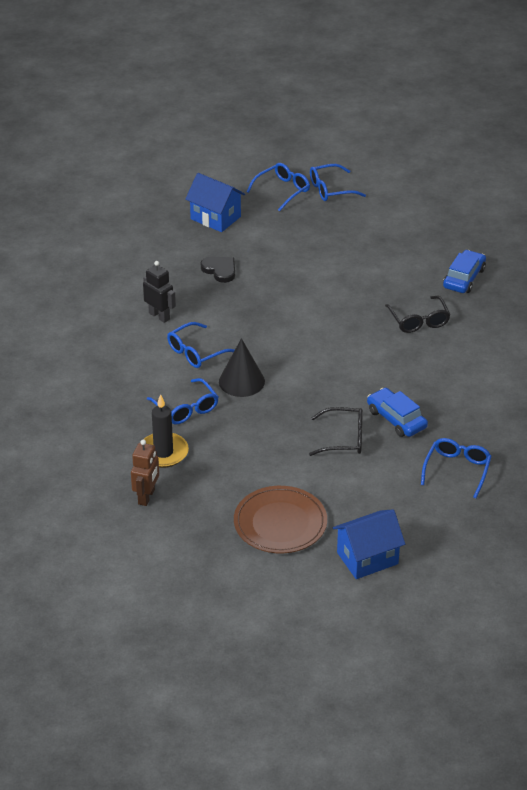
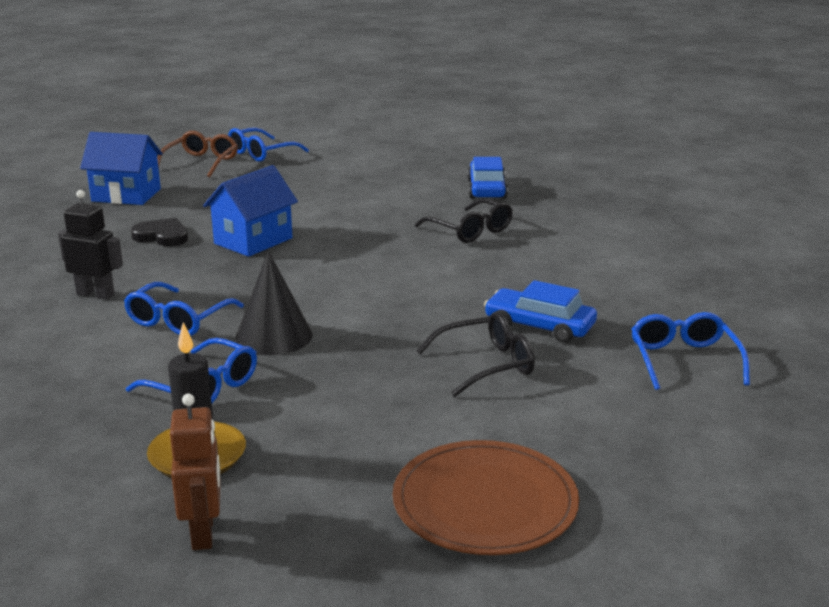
camera: 25 degrees left, 15 degrees down
(282, 191) = (201, 162): blue glasses -> brown glasses
(367, 558) = (681, 512): blue house -> blue house (253, 241)

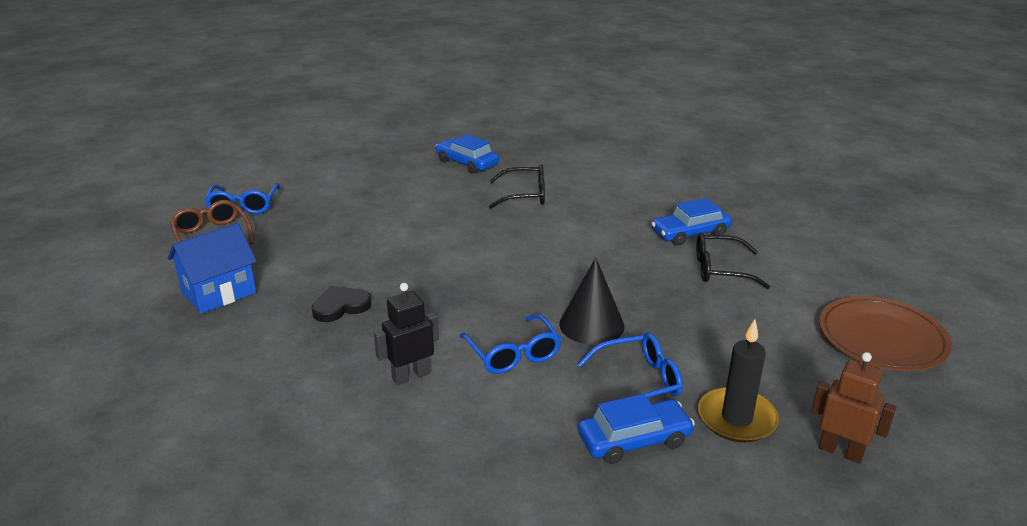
camera: 50 degrees left, 5 degrees up
(104, 415) = (634, 440): none -> blue car
(253, 241) = (415, 273): blue house -> none
(486, 364) = (720, 269): black glasses -> black glasses turned 105 degrees counterclockwise
(684, 360) = (779, 214): blue glasses -> none

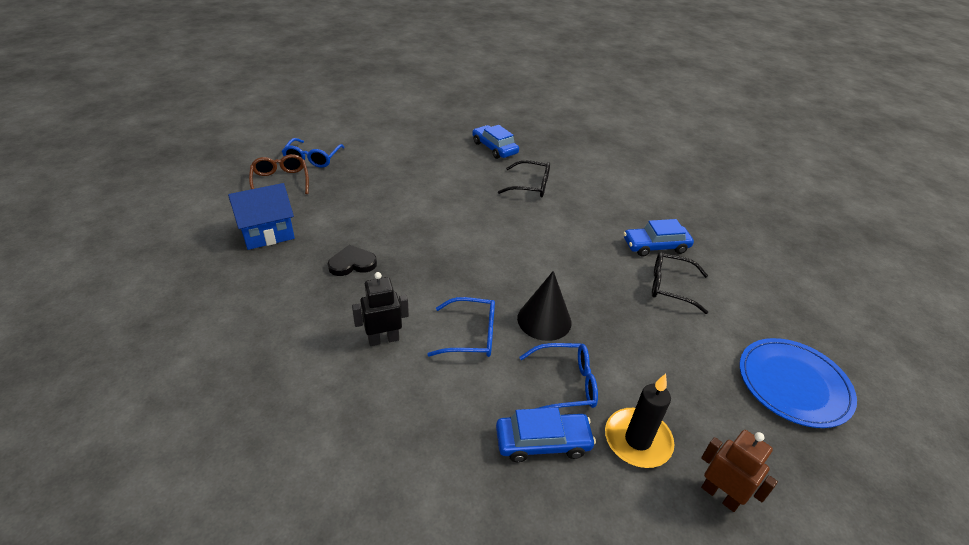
camera: 10 degrees right, 10 degrees up
(513, 354) = (471, 335): blue glasses -> blue glasses turned 75 degrees counterclockwise
(882, 337) = (793, 384): brown plate -> blue plate

